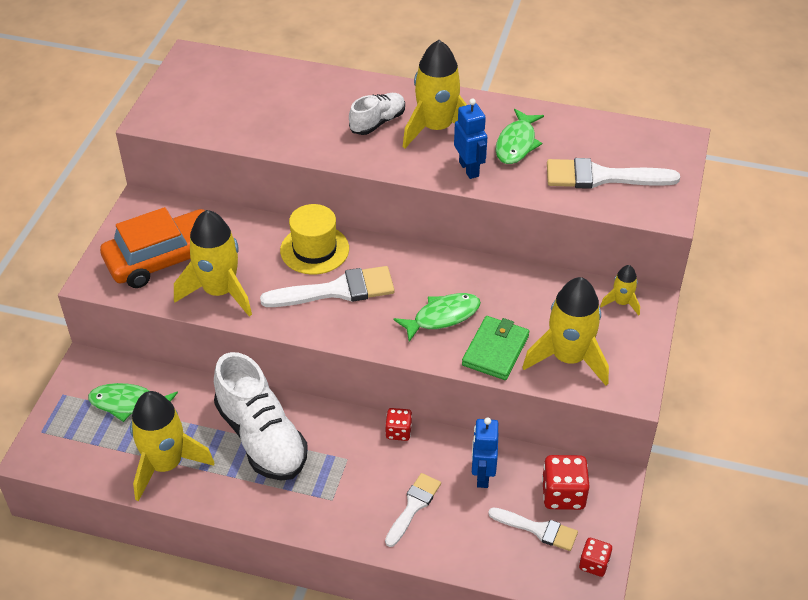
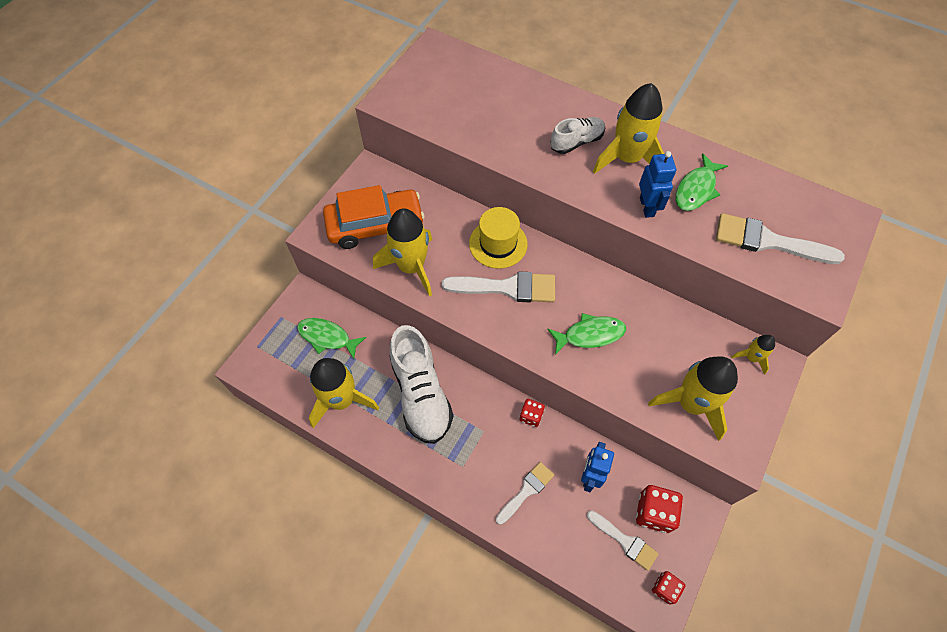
camera: 15 degrees right, 15 degrees up
(495, 350) = (628, 380): green wallet -> none

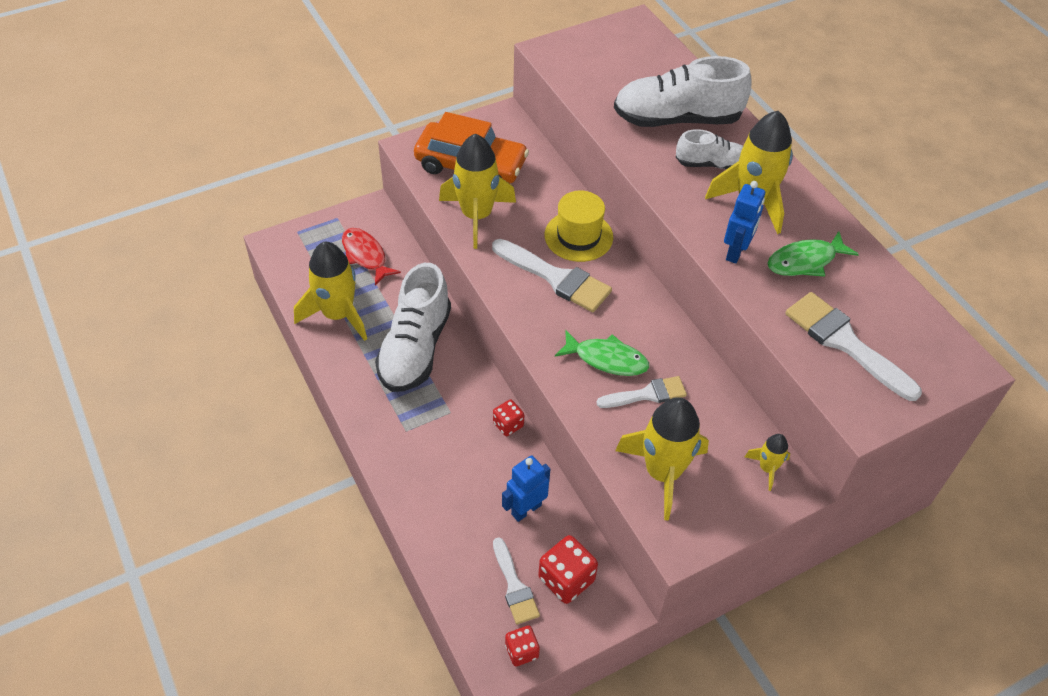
camera: 30 degrees right, 10 degrees down
(327, 337) = (365, 256): green fish -> red fish
(525, 115) = (677, 119): none -> white shoe
(526, 490) = (451, 485): white brush -> white brush (647, 394)

